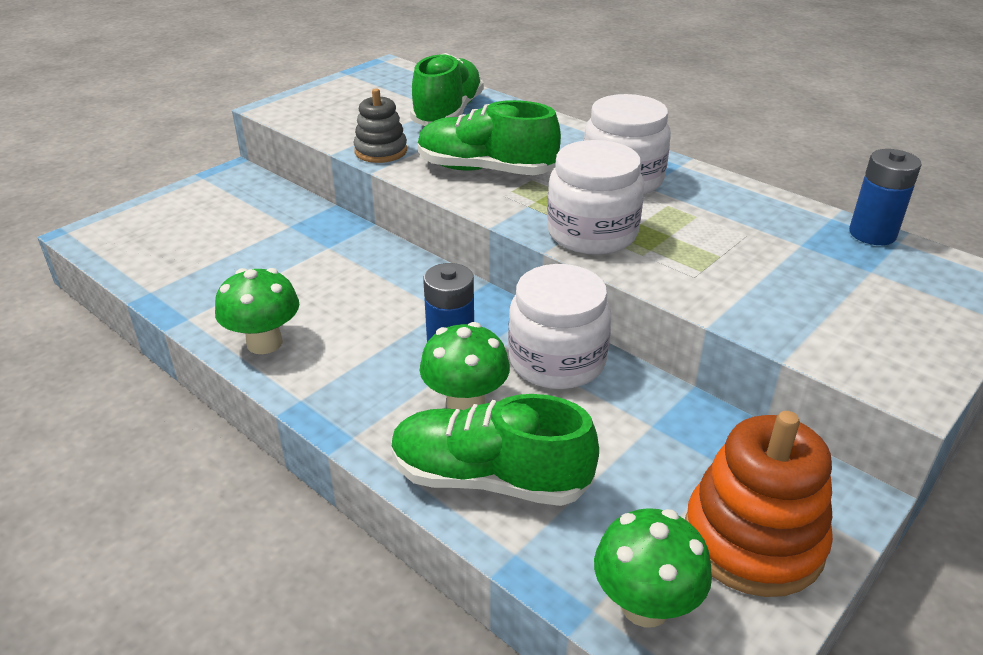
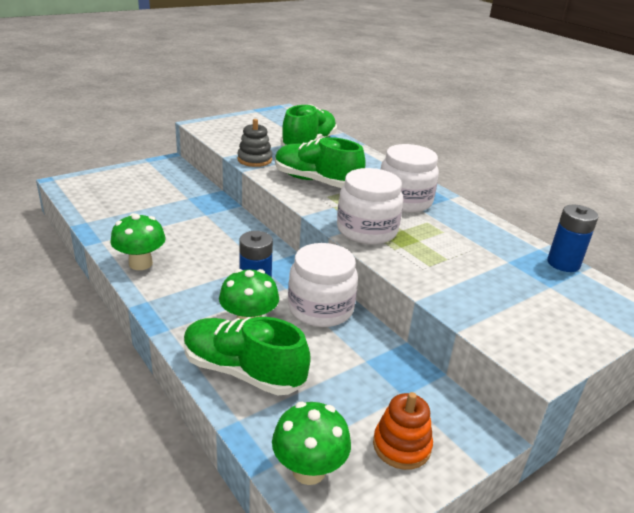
camera: 10 degrees right, 5 degrees down
(753, 539) = (401, 446): orange stacking toy -> orange stacking toy, size x0.61

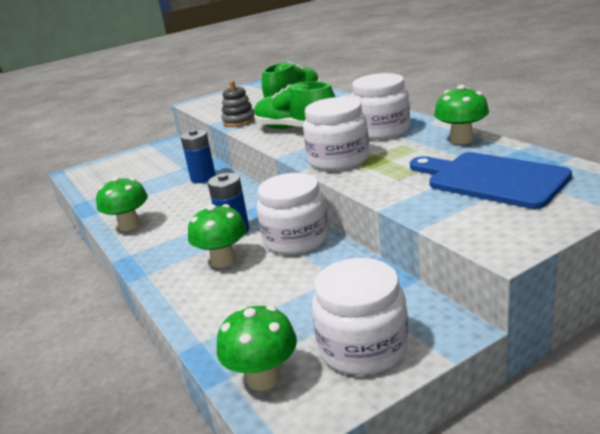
camera: 10 degrees right, 5 degrees down
(243, 371) = (211, 301): green shoe -> none
(401, 446) = (363, 347): orange stacking toy -> white jar
(484, 227) = (461, 140): none -> green mushroom
(518, 281) = (491, 179): none -> blue cutting board
(563, 263) = (544, 157): blue battery -> blue battery (203, 178)

